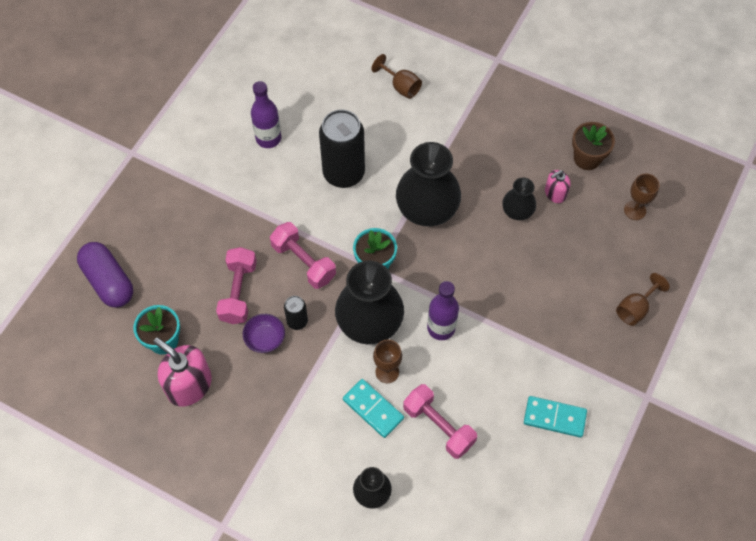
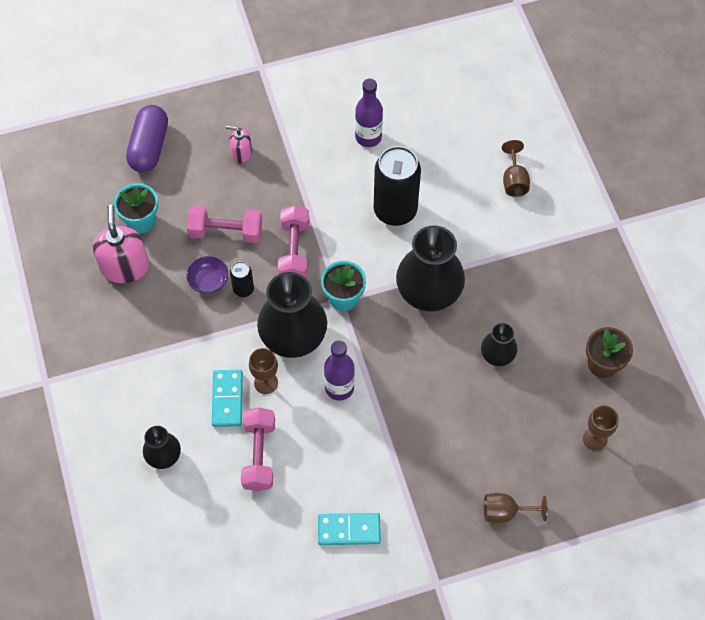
camera: 45 degrees right, 0 degrees up
(238, 292) = (226, 232): pink dumbbell -> pink dumbbell turned 45 degrees clockwise
(554, 417) = (349, 530): turquoise domino -> turquoise domino turned 60 degrees counterclockwise
(555, 193) = (543, 368): pink soap dispenser -> pink soap dispenser (241, 153)

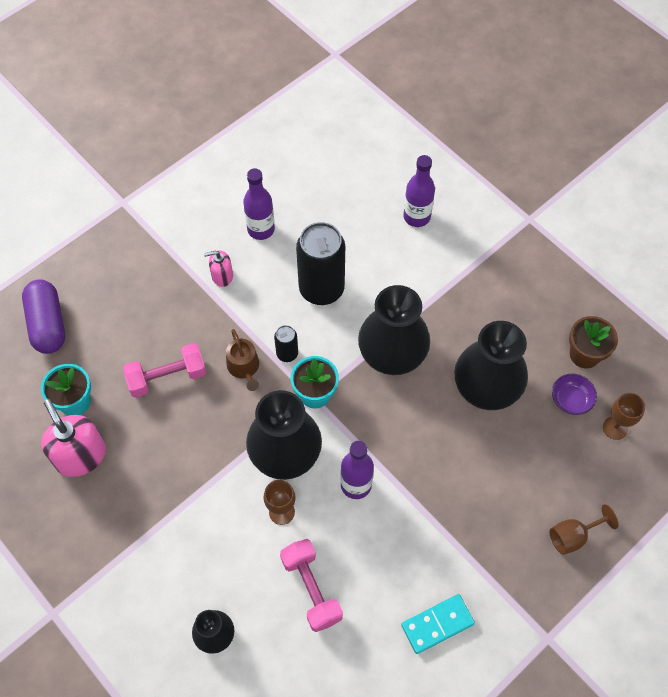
camera: 25 degrees left, 0 degrees up
(208, 281) = (174, 434): purple bowl -> purple bowl (571, 400)
(227, 399) = (251, 546): turquoise domino -> none
(241, 153) = (144, 293): pink soap dispenser -> pink soap dispenser (222, 276)
(243, 289) = (213, 427): black can -> black can (287, 354)
(294, 250) = (244, 368): pink dumbbell -> brown watering can
(497, 354) = (486, 387): black vase -> black vase, size x1.91
(514, 180) = (416, 217): brown goblet -> purple bottle

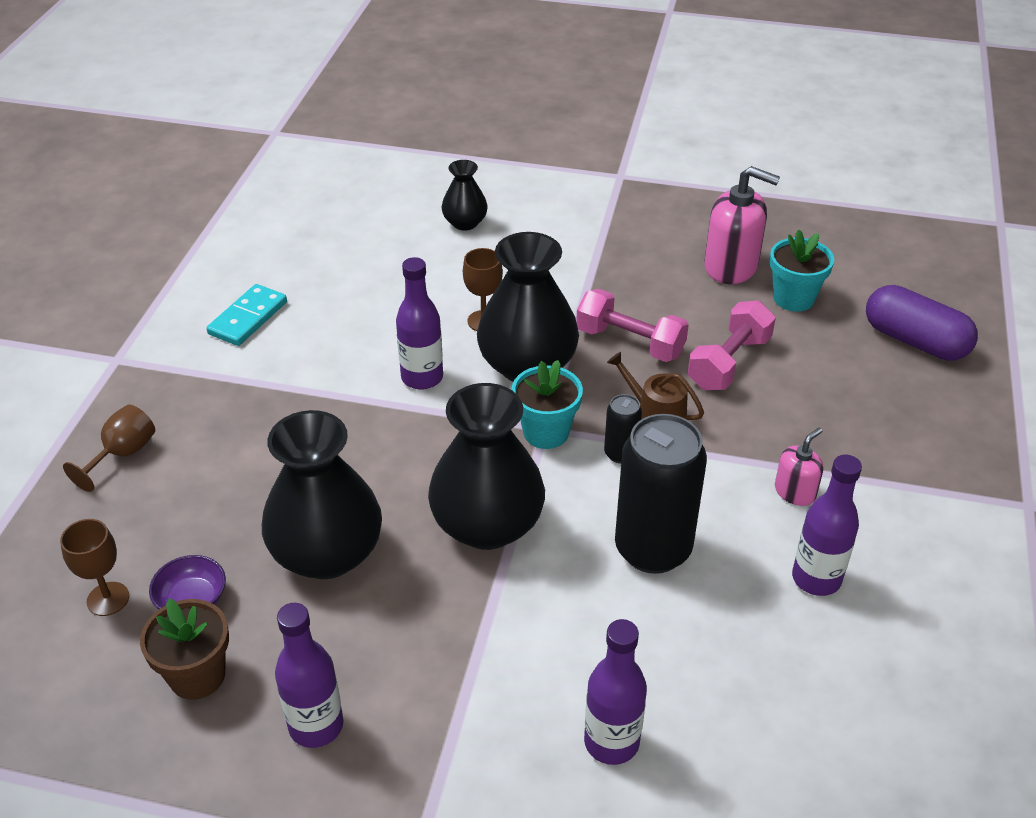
camera: 145 degrees right, 20 degrees down
(311, 589) = (400, 285): pink dumbbell -> pink dumbbell (630, 342)
(540, 297) = (316, 726): none -> purple bottle

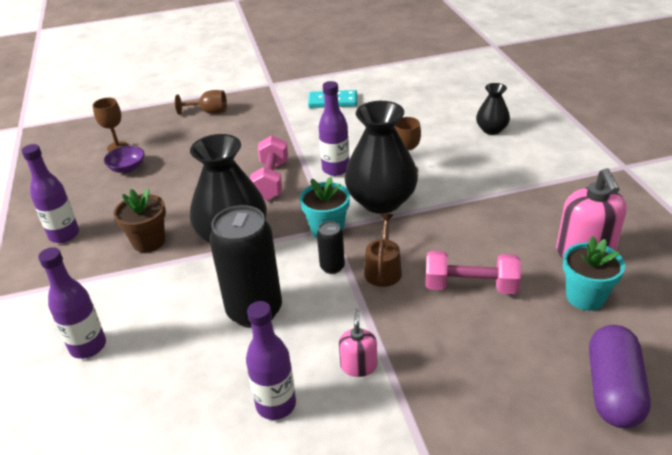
camera: 65 degrees right, 5 degrees down
(197, 675) = (82, 189): brown flower pot -> brown flower pot (149, 241)
(327, 553) = (179, 193): black vase -> none
(630, 342) = (445, 233): pink dumbbell -> pink dumbbell (271, 180)
(795, 492) = (358, 366): pink soap dispenser -> pink soap dispenser turned 105 degrees counterclockwise

